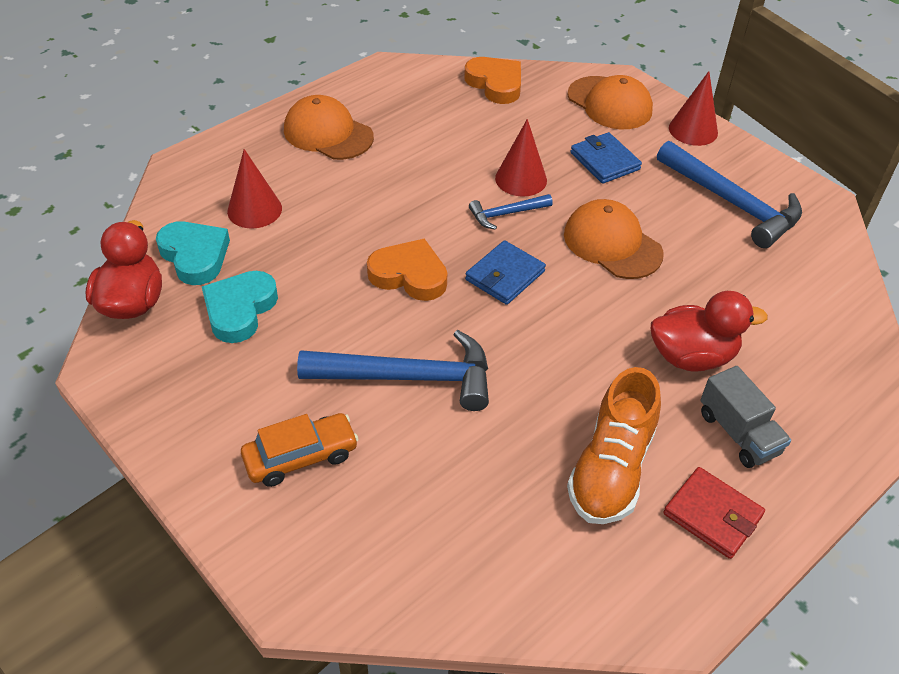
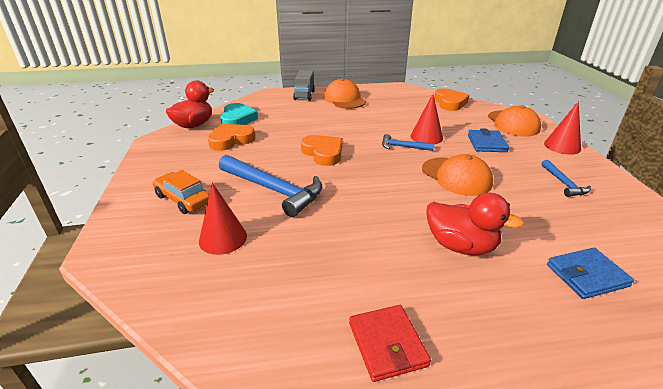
camera: 35 degrees right, 15 degrees down
(240, 309) = (231, 140): turquoise heart -> orange heart
(254, 210) = (281, 113): red cone -> red cone (223, 238)
(301, 457) = (183, 199): orange car -> orange car turned 150 degrees counterclockwise
(505, 275) = (374, 169): blue wallet -> blue wallet (586, 275)
(611, 469) = (340, 280): orange shoe -> none
(612, 244) = (456, 176): orange cap -> orange cap turned 150 degrees clockwise
(731, 202) = (563, 183): blue hammer -> blue hammer, size x0.51
(738, 433) = (457, 303): grey truck -> grey truck (304, 95)

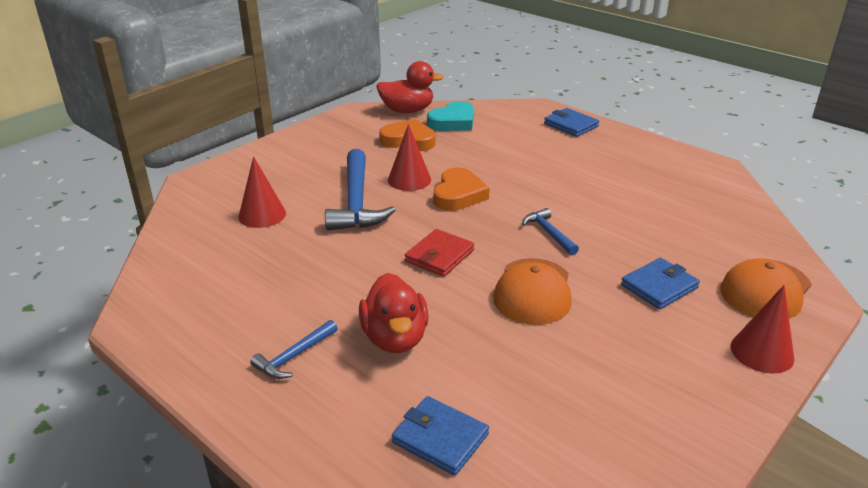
camera: 50 degrees right, 0 degrees up
(183, 199) = (289, 172): orange car -> none
(304, 95) = (571, 125): grey truck -> blue wallet
(344, 99) = (607, 150): orange cap -> none
(387, 344) = (220, 343): red wallet -> red wallet (439, 256)
(426, 137) = (601, 238): red cone -> red cone (409, 179)
(449, 103) = (740, 219): orange heart -> none
(563, 183) = (639, 378): blue hammer -> blue hammer (294, 356)

